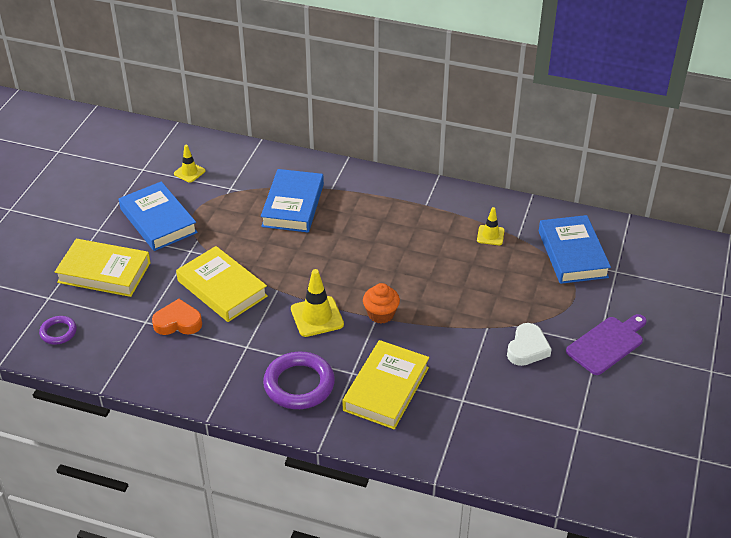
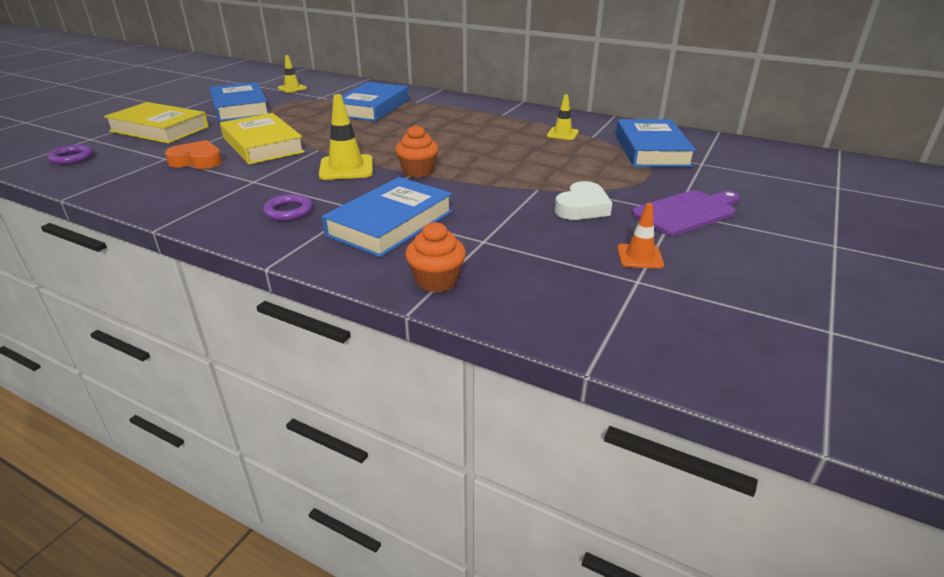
camera: 10 degrees right, 10 degrees down
(299, 384) = (288, 211): purple ring -> purple ring, size x0.54
(386, 389) = (390, 223): yellow book -> blue book
(443, 448) = (436, 281): none -> orange cupcake
(577, 403) = (639, 256): none -> orange traffic cone

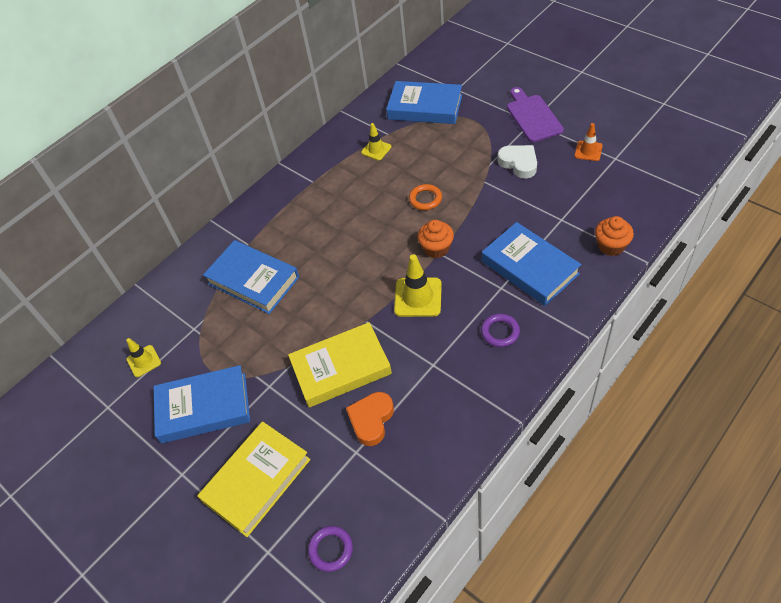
camera: 70 degrees left, 20 degrees up
(494, 161) = (425, 199): none -> orange ring

